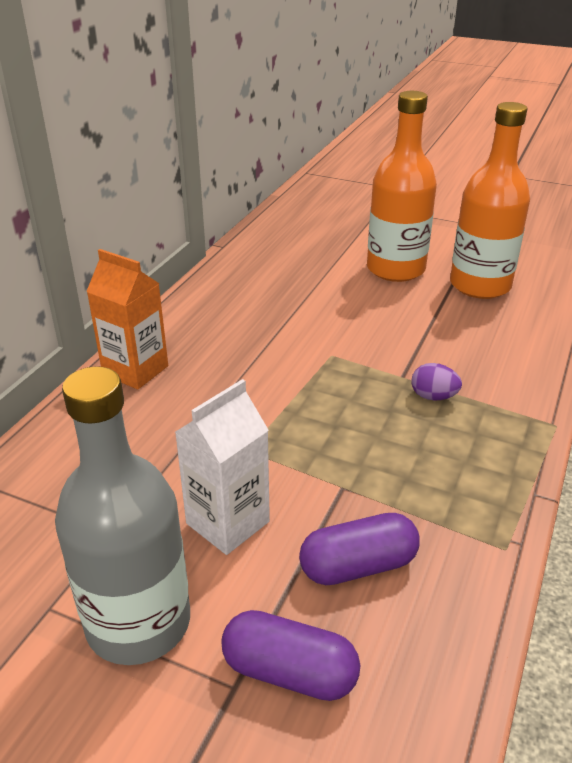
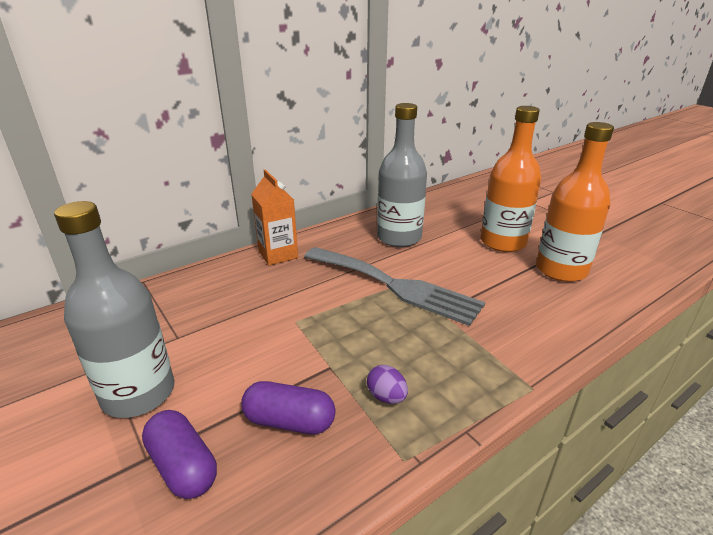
camera: 30 degrees right, 5 degrees down
(228, 522) = (240, 359): white carton -> none
(273, 298) = (399, 238): none -> grey bottle
(325, 362) = (395, 286): none -> grey fork
(433, 396) = (450, 333): purple egg -> purple egg (386, 397)

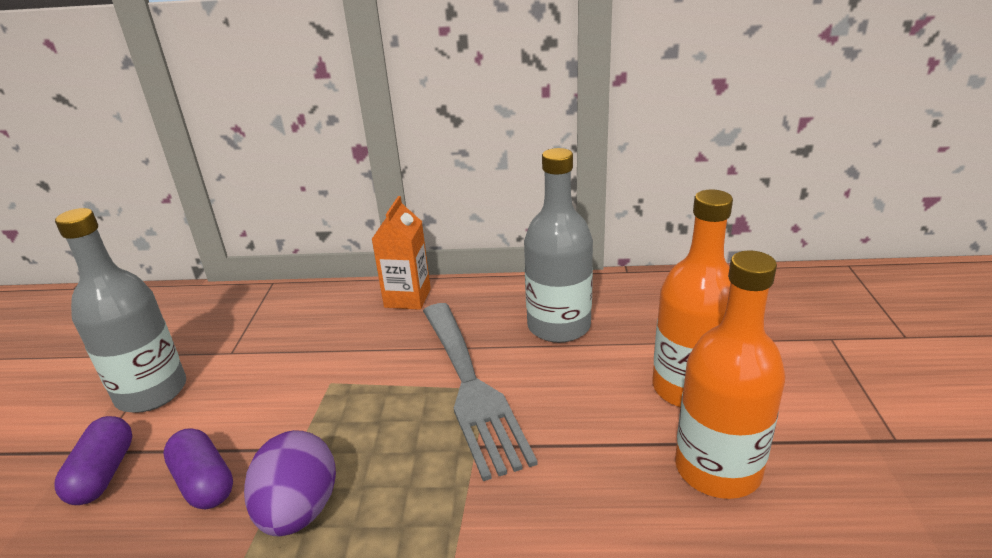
camera: 40 degrees right, 0 degrees up
(386, 397) = (299, 510): purple egg -> purple egg, size x1.98

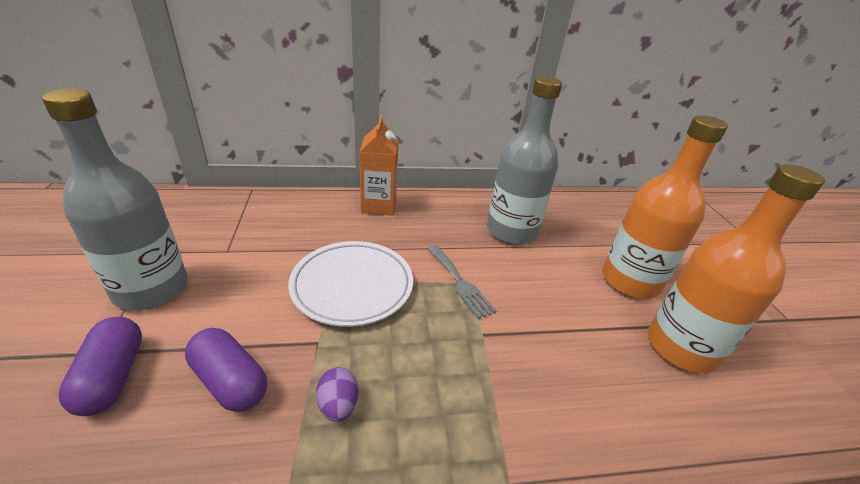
camera: 15 degrees left, 5 degrees up
(299, 510) = (338, 405): purple egg -> purple egg, size x0.50
(349, 391) = (352, 286): none -> white plate
(471, 388) = (460, 283): grey fork -> grey fork, size x0.48

